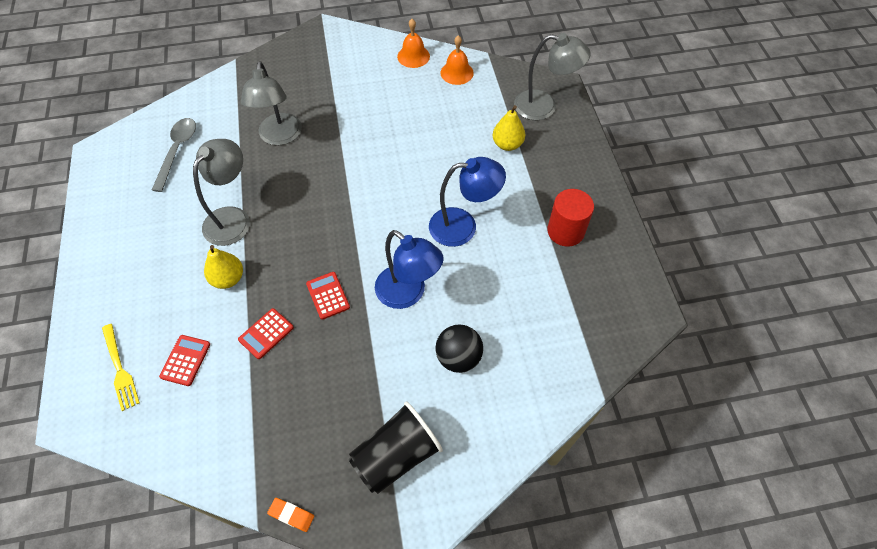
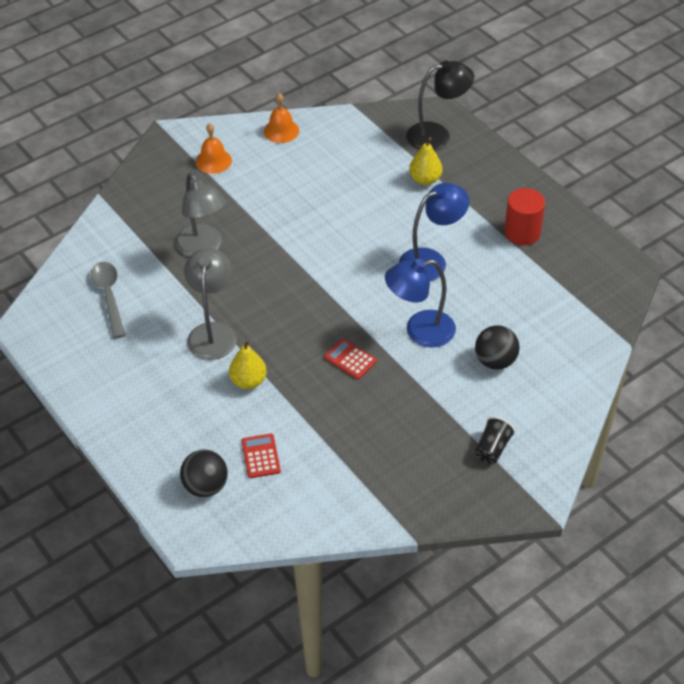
camera: 25 degrees left, 10 degrees down
(120, 369) = (205, 486): yellow fork -> black ball
(266, 334) = (317, 409): red calculator -> none
(291, 515) = (437, 521): orange eraser -> none
(396, 455) = (492, 448): black cup -> black cup, size x0.56
(408, 294) = (420, 331): blue lamp -> blue lamp turned 150 degrees clockwise
(457, 72) = (334, 132): orange bell -> orange bell (213, 161)
(544, 107) = (437, 135): grey lamp -> black lamp

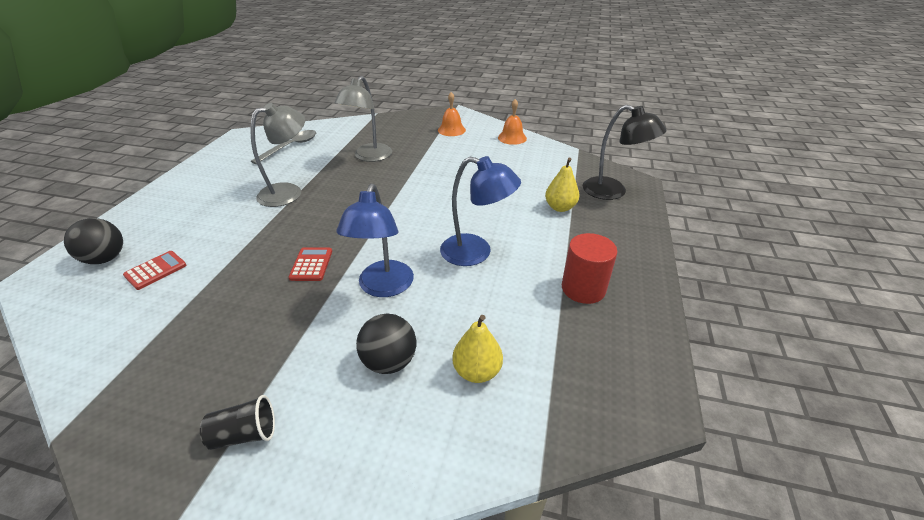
camera: 50 degrees right, 10 degrees down
(248, 381) = (246, 227): yellow pear -> yellow pear (477, 371)
(420, 331) = (383, 287): blue lamp -> blue lamp turned 120 degrees counterclockwise

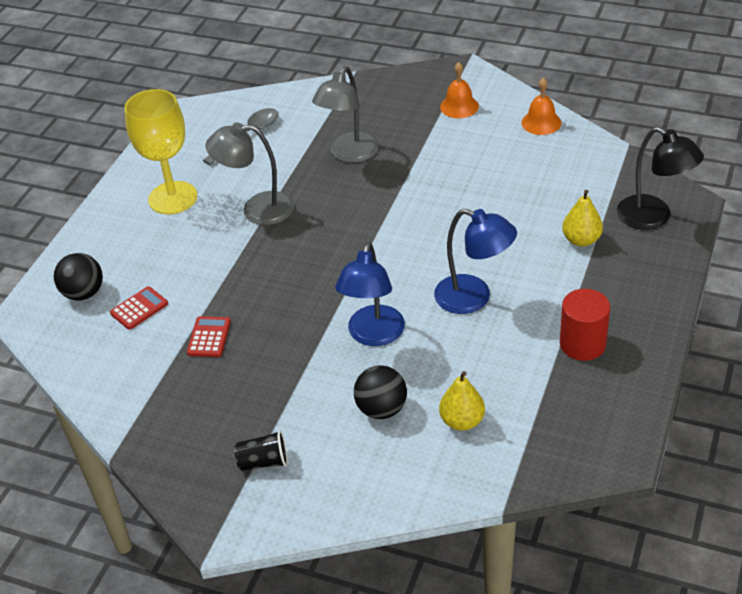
camera: 10 degrees right, 5 degrees up
(218, 186) = (173, 198): none -> yellow goblet
(289, 192) = (257, 209): grey lamp -> grey lamp turned 150 degrees counterclockwise
(311, 264) = (297, 307): red calculator -> red calculator (209, 337)

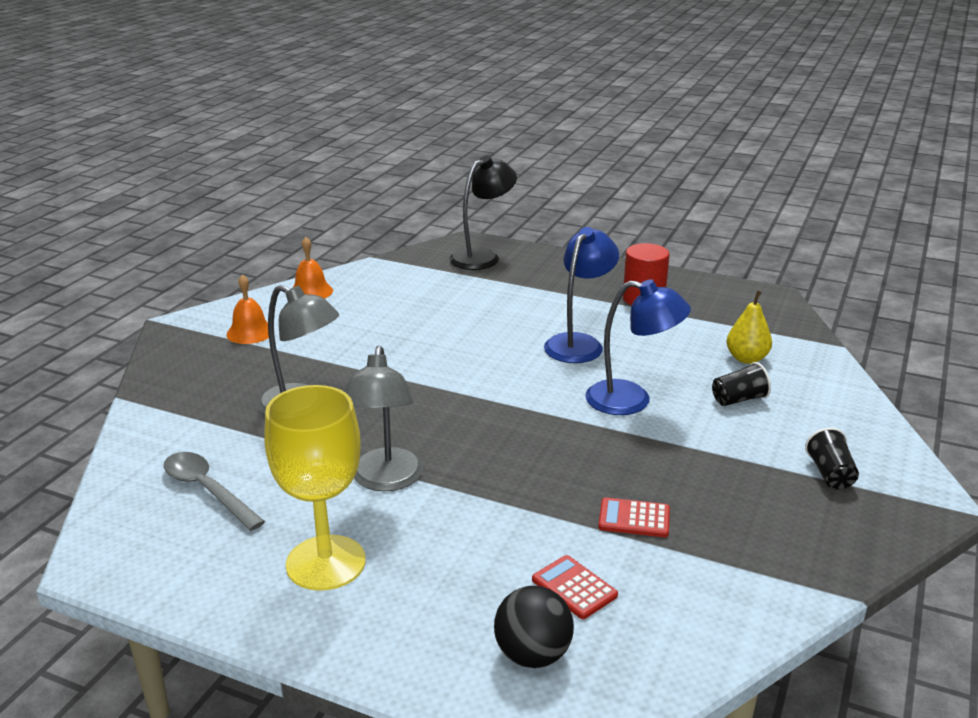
camera: 90 degrees left, 15 degrees down
(381, 409) = (738, 399): black ball -> black cup
(581, 240) = (504, 288): yellow pear -> none

